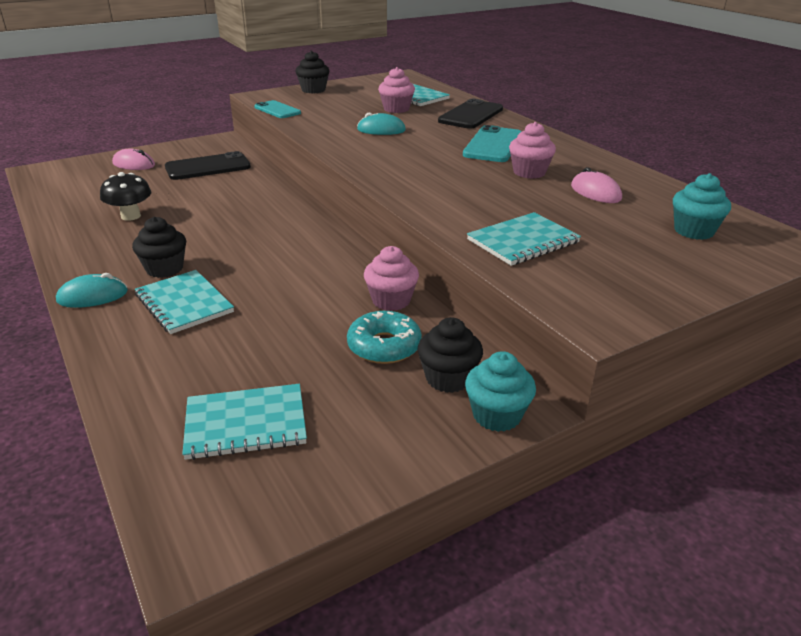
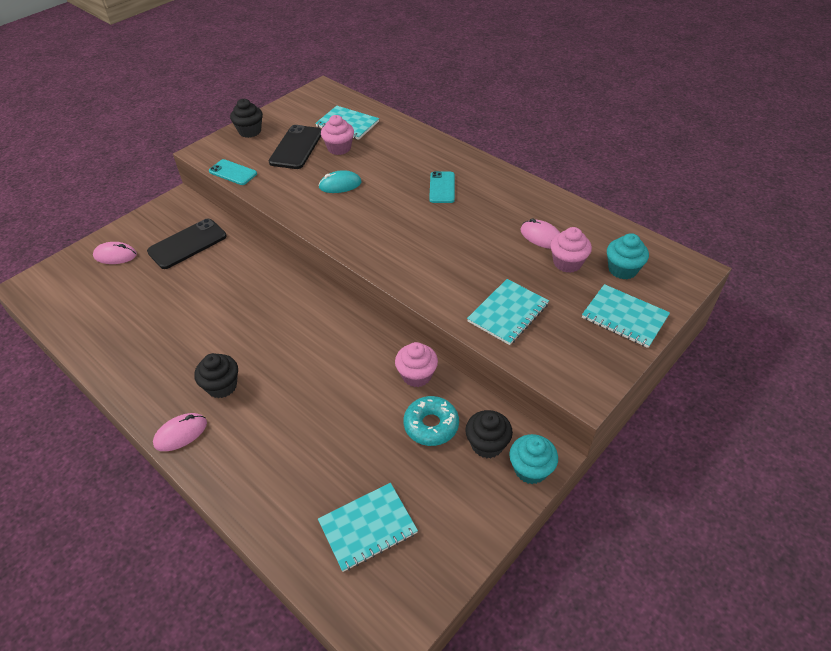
camera: 15 degrees left, 15 degrees up
(92, 296) = (181, 433): turquoise mouse -> pink mouse
(131, 216) = (155, 328): black mushroom -> none
(184, 303) = (260, 421): turquoise notebook -> turquoise notebook (624, 317)
(471, 115) = (407, 145): black phone -> black phone (296, 147)
(493, 145) = (442, 187): turquoise phone -> turquoise phone, size x0.65
(529, 172) = (483, 221): pink cupcake -> pink cupcake (567, 263)

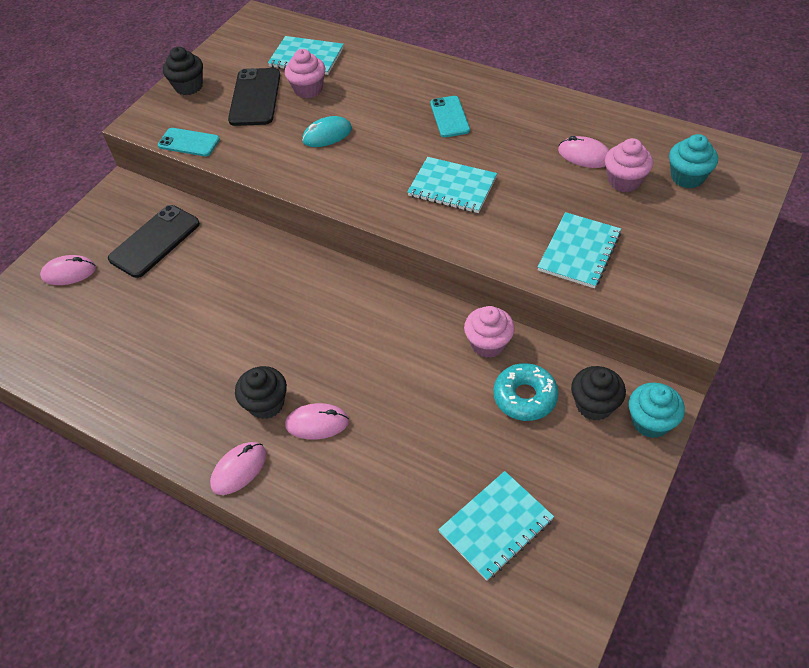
camera: 10 degrees left, 5 degrees up
(255, 410) = (317, 423): none -> pink mouse
(624, 317) = (708, 231): turquoise notebook -> turquoise notebook (452, 187)

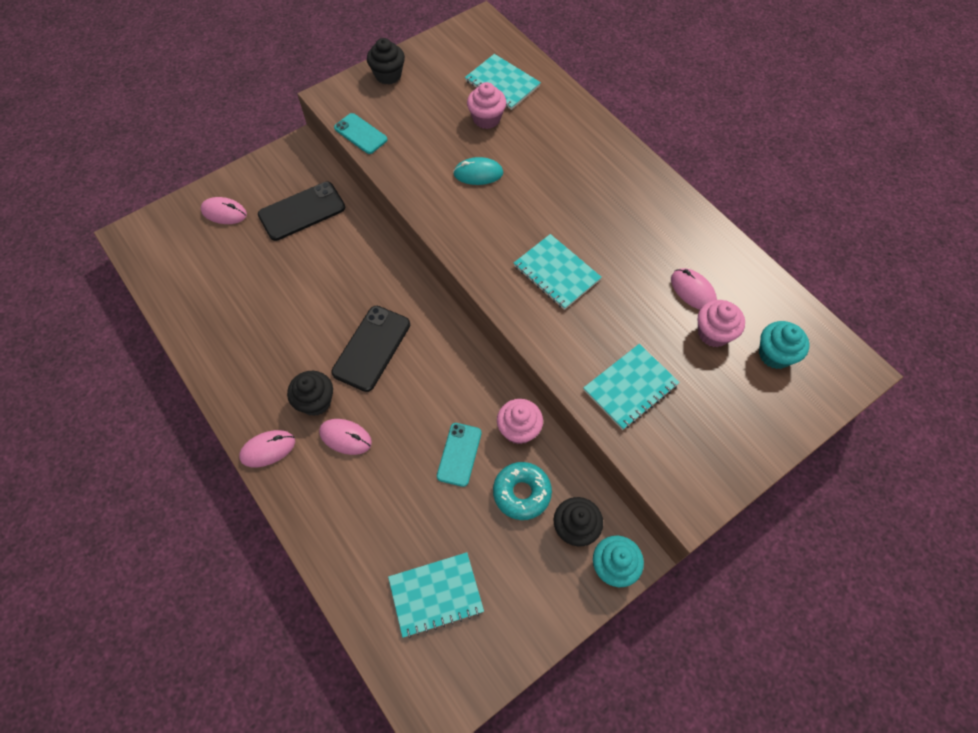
camera: 20 degrees right, 10 degrees up
(255, 97) = (437, 109): black phone -> black phone (372, 348)
(449, 117) = (594, 199): turquoise phone -> turquoise phone (459, 454)

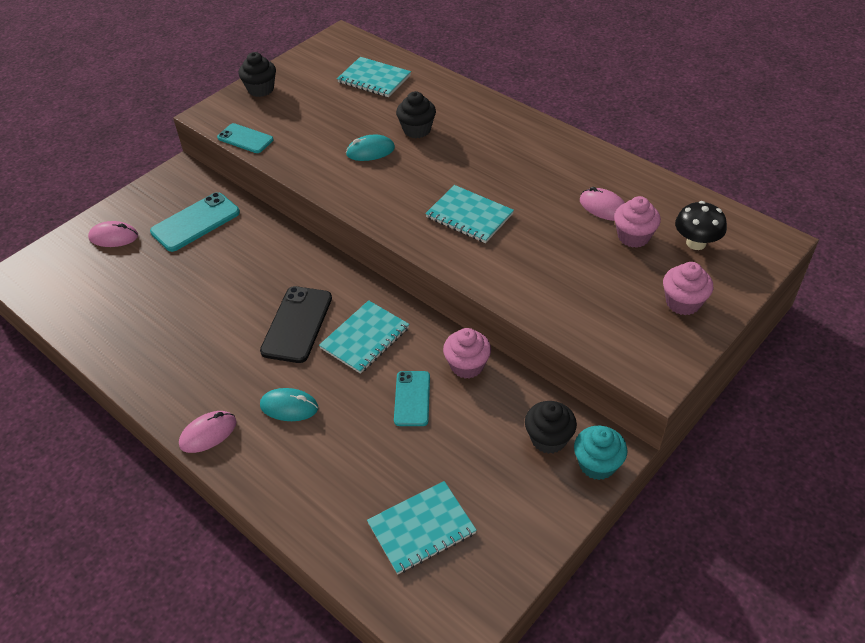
camera: 10 degrees left, 15 degrees down
(302, 211) = (195, 222): black phone -> turquoise phone
(315, 401) = (249, 381): black cupcake -> black cupcake (417, 130)
(345, 437) = (289, 407): pink mouse -> turquoise mouse
(486, 119) = (366, 108): pink cupcake -> pink cupcake (683, 303)
(522, 493) = (485, 419): turquoise donut -> none
(630, 387) = (568, 294): turquoise notebook -> turquoise notebook (365, 338)
(774, 354) = (696, 243): turquoise cupcake -> black mushroom

